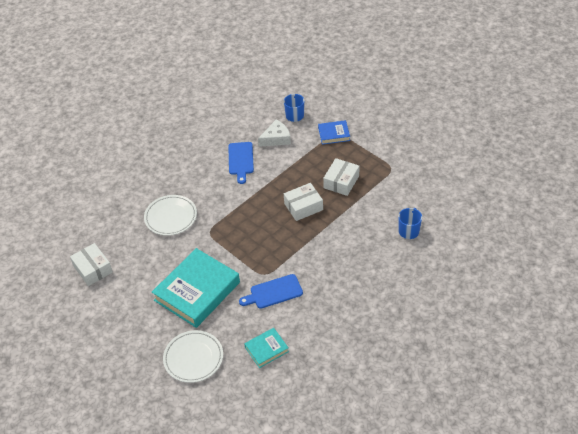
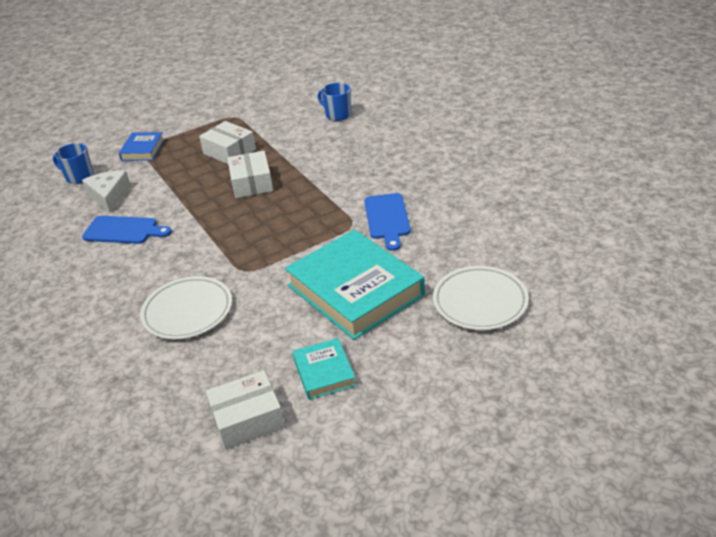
camera: 75 degrees left, 10 degrees down
(266, 349) = (481, 232): turquoise book -> turquoise book (324, 372)

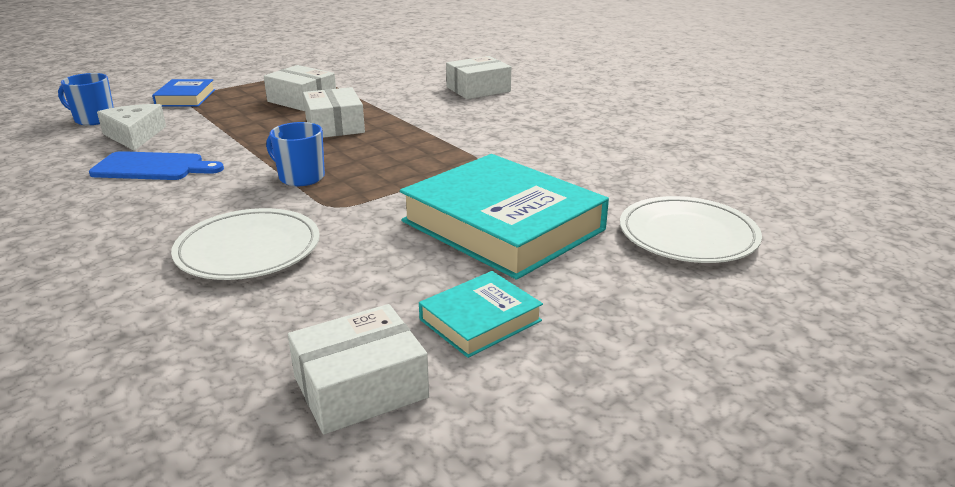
camera: 10 degrees left, 10 degrees down
(324, 372) = (480, 320): turquoise book -> turquoise book turned 75 degrees clockwise
(337, 115) = (435, 74): blue mug -> blue mug (301, 177)
(368, 135) = (478, 89): none -> white box
(387, 219) = (525, 157): blue cutting board -> none

